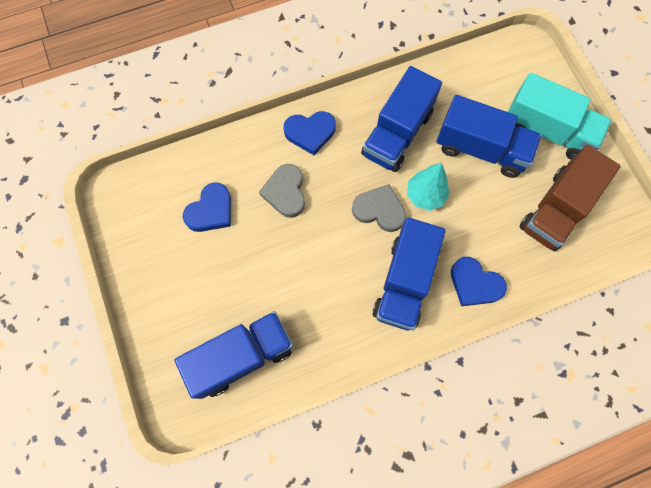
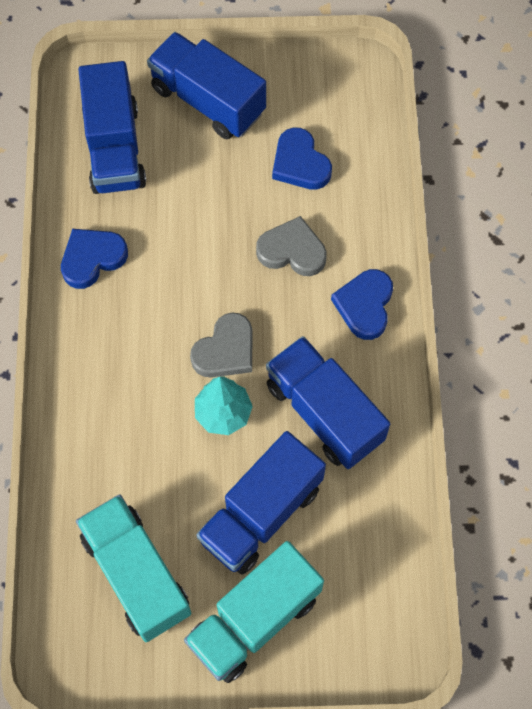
camera: 110 degrees right, 5 degrees down
(404, 282) = (123, 345): blue truck -> blue truck (208, 100)
(474, 284) = (85, 425): blue heart -> blue heart (92, 259)
(556, 209) = (136, 574): brown truck -> turquoise truck

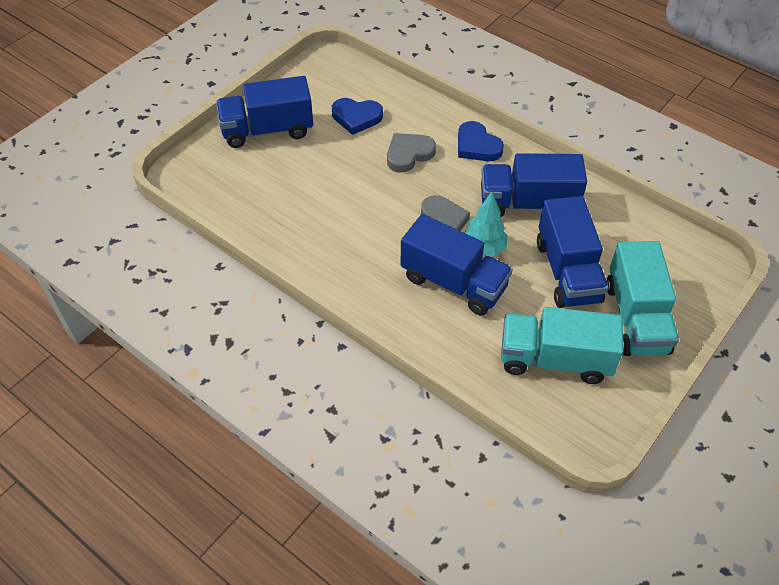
camera: 50 degrees left, 15 degrees down
(92, 259) = (310, 247): blue heart -> none
(114, 148) = (246, 190): blue truck -> blue truck (453, 282)

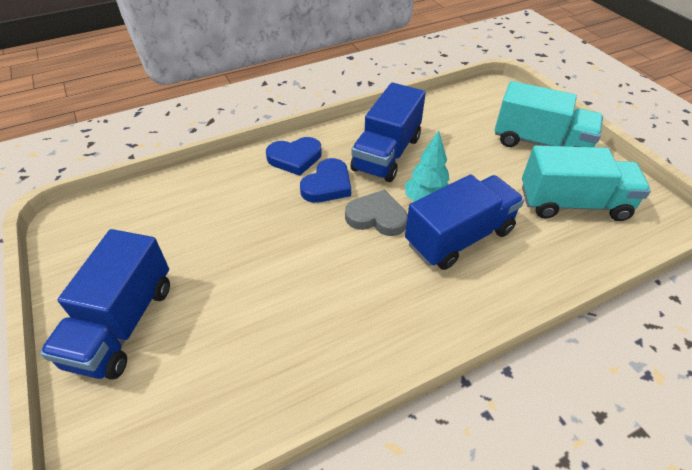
camera: 65 degrees left, 5 degrees down
(356, 117) = (180, 230): blue heart -> blue heart (327, 185)
(408, 154) = (268, 208): grey heart -> none
(554, 359) = (573, 204): turquoise truck -> turquoise truck turned 120 degrees counterclockwise
(567, 271) = (476, 160): blue truck -> none

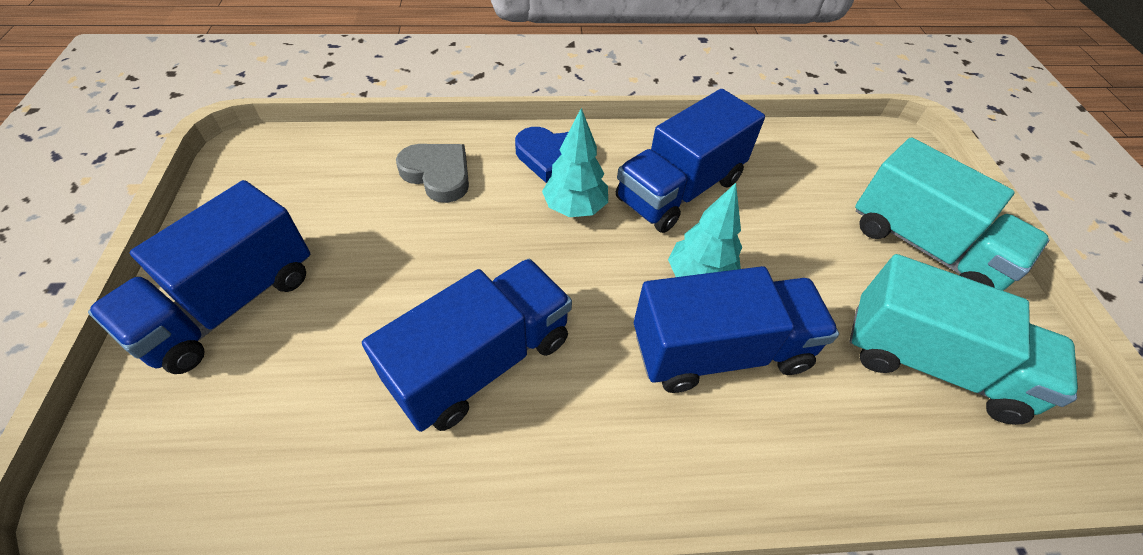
camera: 20 degrees right, 5 degrees up
(321, 295) = (482, 362): none -> blue truck
(327, 185) = (575, 208): blue heart -> turquoise tree
(376, 217) = (617, 277): grey heart -> grey heart (438, 174)

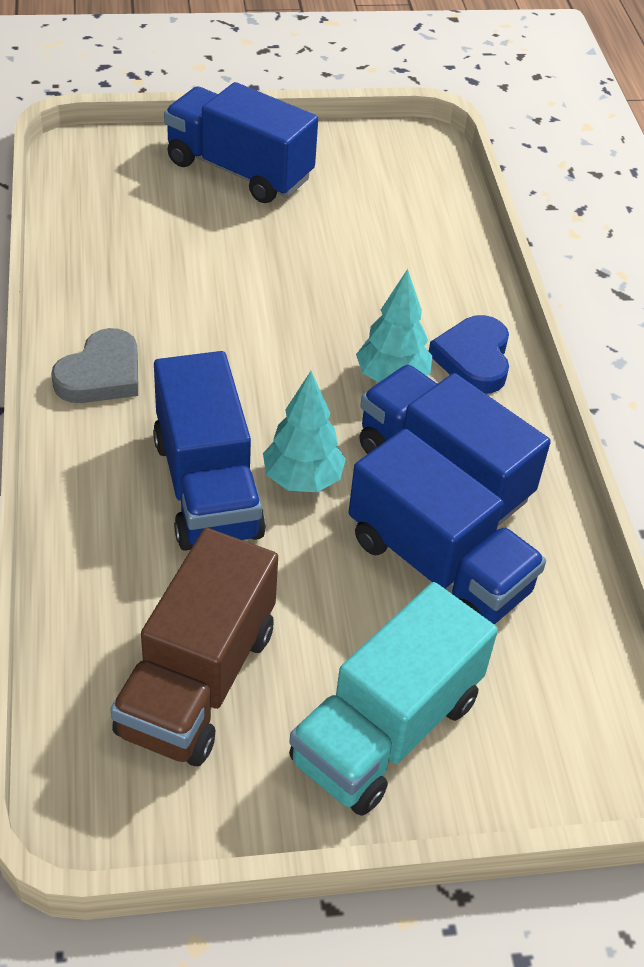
camera: 85 degrees right, 5 degrees down
(438, 174) = (421, 271): grey heart -> grey heart (101, 374)
(482, 362) = (188, 318): blue truck -> blue truck (437, 565)
(931, 363) = (197, 681): turquoise truck -> brown truck

